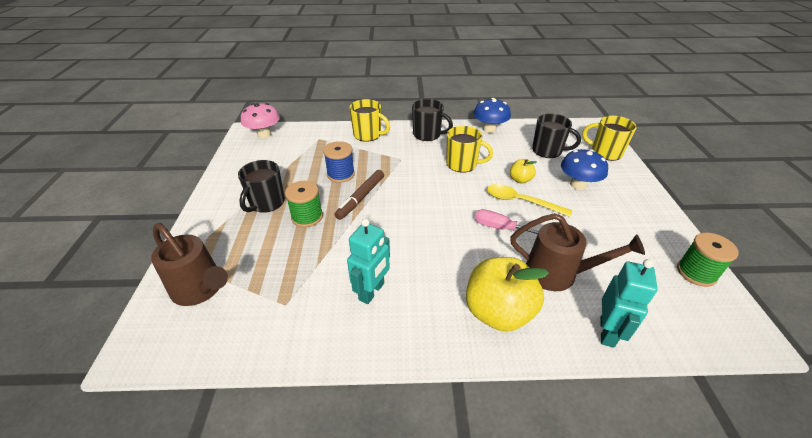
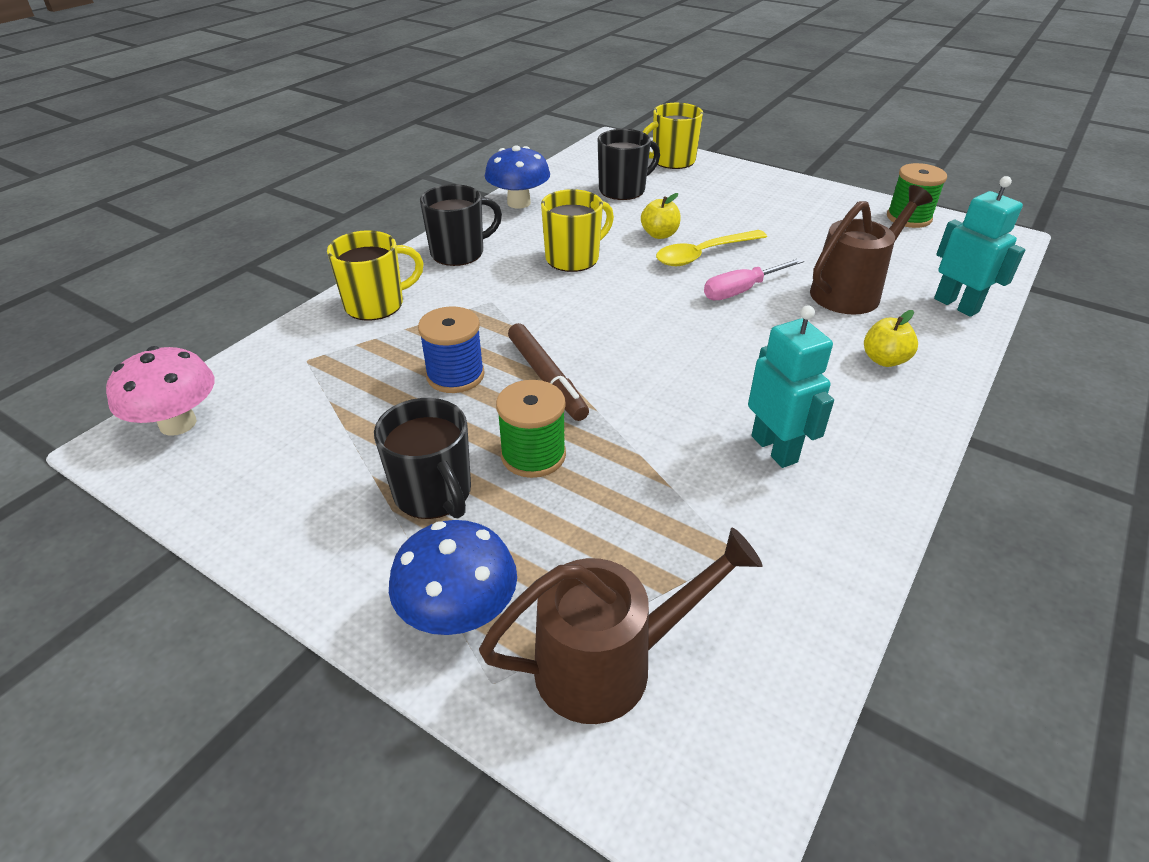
camera: 55 degrees left, 0 degrees up
(498, 312) = (884, 360): yellow apple -> yellow apple, size x0.48
(578, 184) = (712, 205): blue mushroom -> blue mushroom (459, 613)

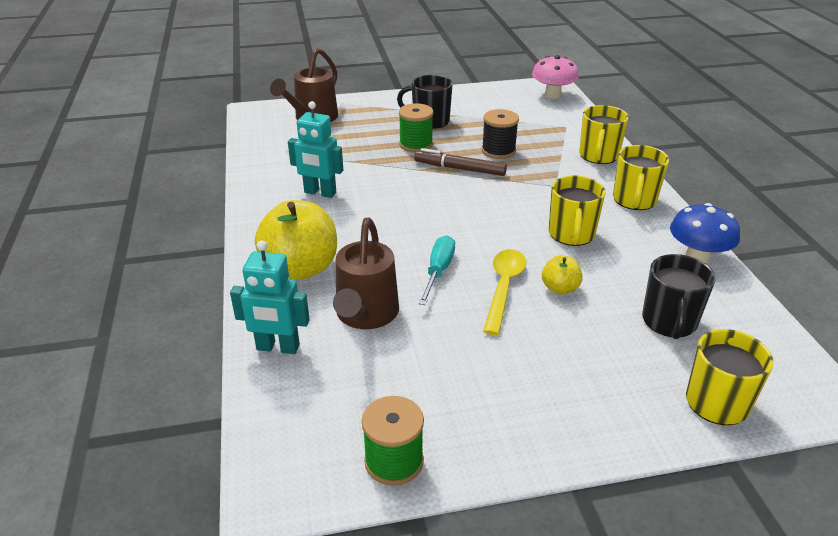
camera: 135 degrees right, 5 degrees down
(455, 375) = (498, 151): blue spool -> black spool
(459, 253) = (634, 200): black mug -> yellow mug
(459, 613) = (372, 107): blue mushroom -> none
(742, 290) = (438, 271): pink screwdriver -> turquoise screwdriver
(884, 360) = (301, 268): yellow apple -> yellow apple, size x2.08

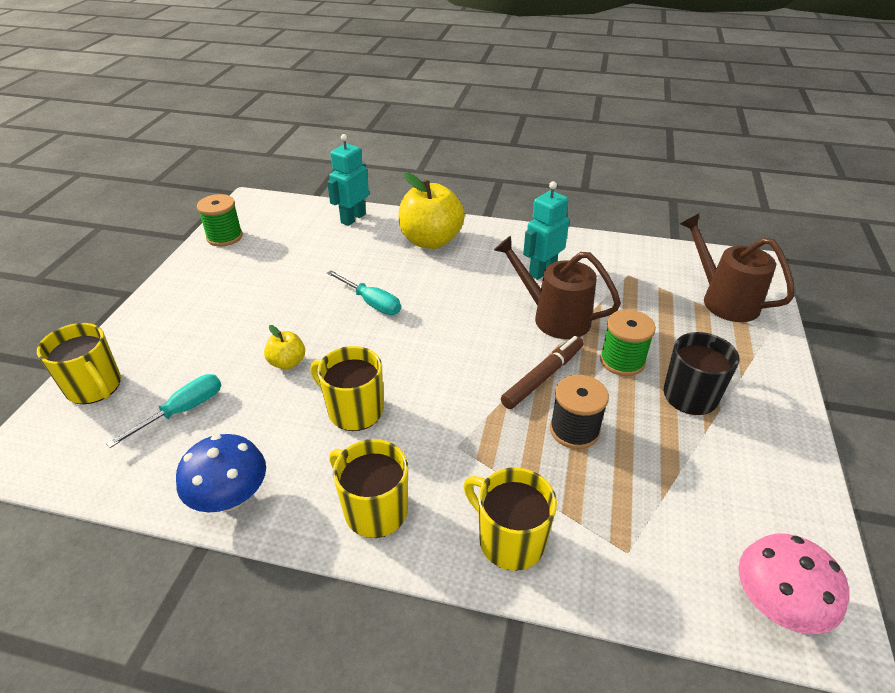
camera: 115 degrees right, 5 degrees up
(365, 315) = (351, 256): brown watering can -> brown watering can (553, 317)
(503, 288) = (319, 330): yellow spoon -> none
(669, 322) = (183, 411): black mug -> turquoise screwdriver

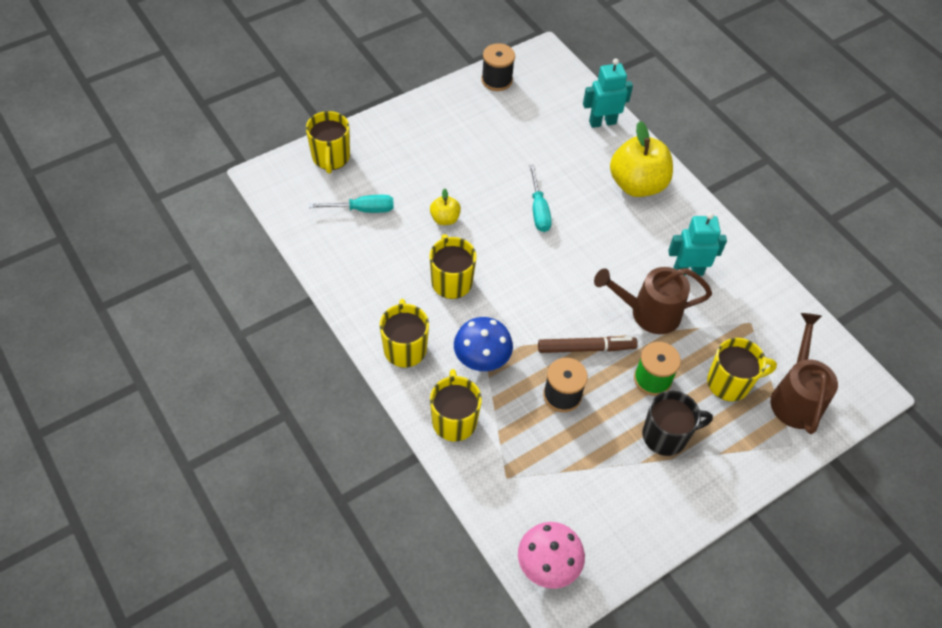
camera: 40 degrees right, 15 degrees up
(225, 237) = (497, 80): green spool -> black spool
(231, 498) = (344, 284): blue mushroom -> blue mushroom (482, 359)
(553, 317) = (648, 313): brown watering can -> brown watering can turned 75 degrees counterclockwise
(674, 322) = (730, 383): none -> yellow mug

